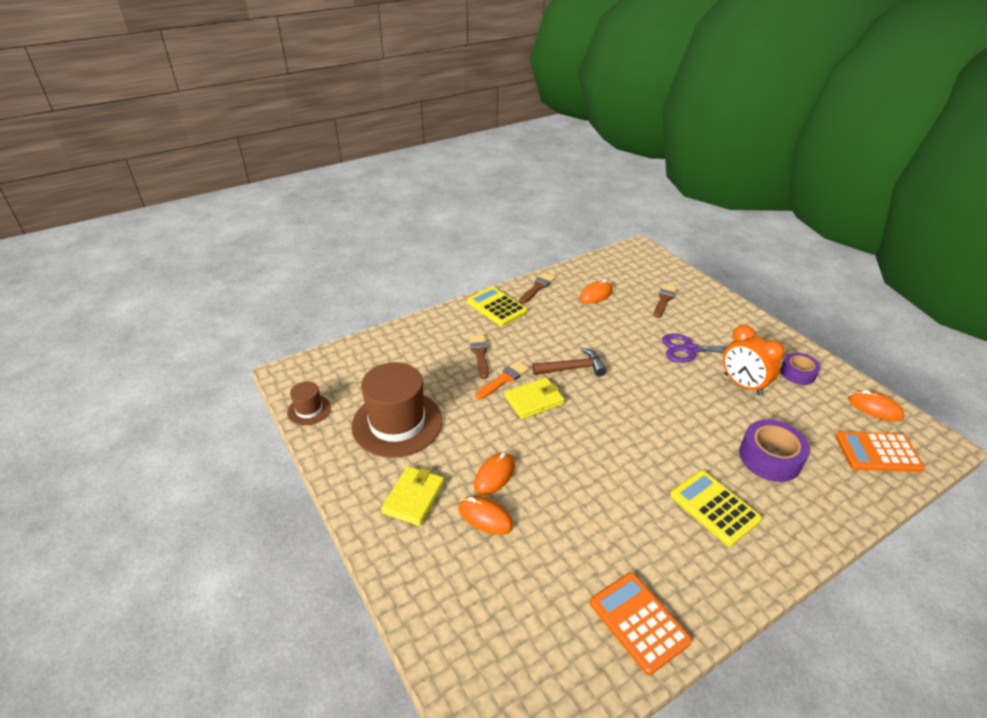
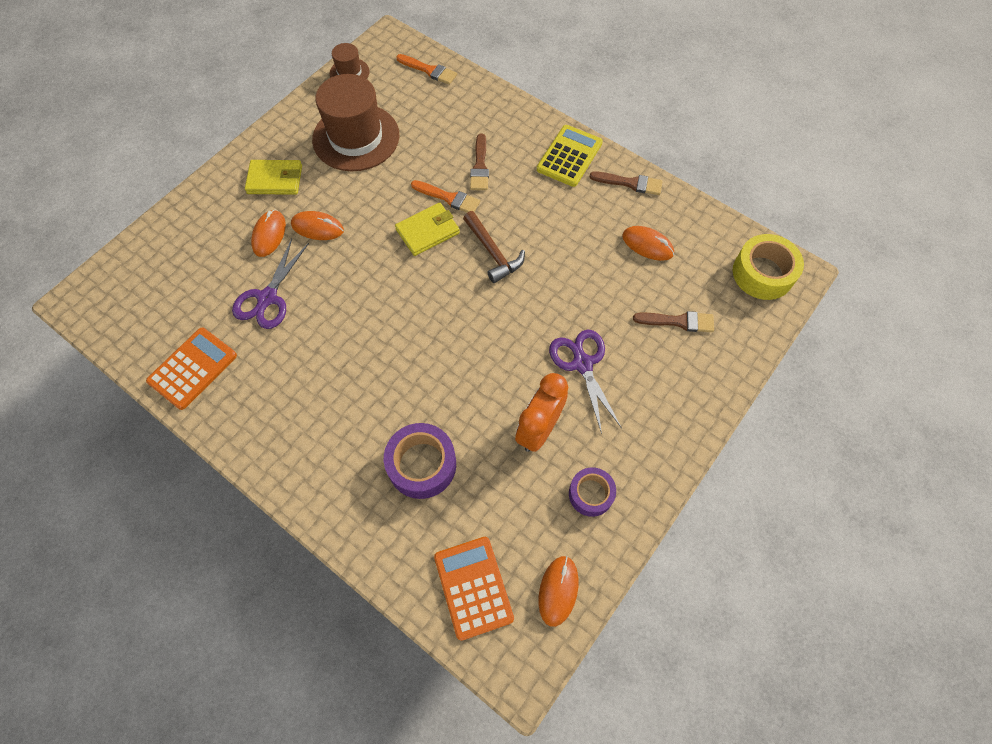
camera: 70 degrees right, 25 degrees up
(349, 357) = (429, 70): none -> orange brush
(480, 354) = (480, 166): brown brush -> brown brush turned 120 degrees clockwise
(534, 400) = (427, 231): yellow wallet -> yellow wallet turned 75 degrees counterclockwise
(566, 534) = (268, 298): none -> purple scissors
(636, 259) = (762, 273): none -> yellow tape
(714, 507) = (333, 415): yellow calculator -> none

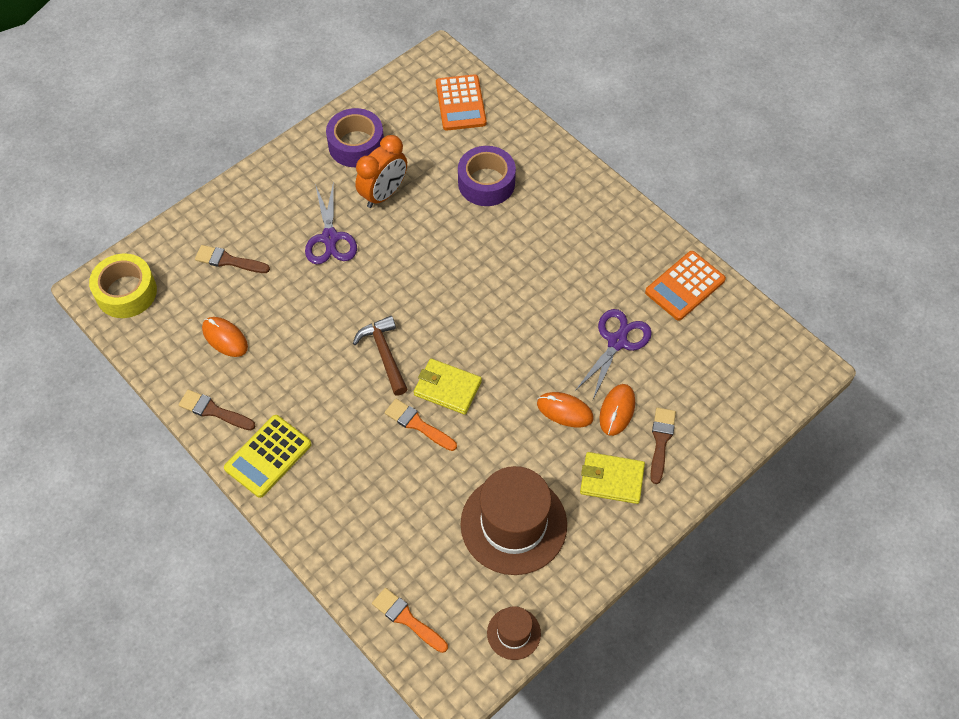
camera: 170 degrees left, 5 degrees down
(427, 231) = (447, 388): yellow wallet -> yellow wallet turned 45 degrees clockwise
(480, 166) = (374, 459): brown brush -> brown brush (661, 441)
(558, 590) = (400, 93): orange mouse -> none
(591, 494) = (356, 145): purple tape -> purple tape, size x1.56

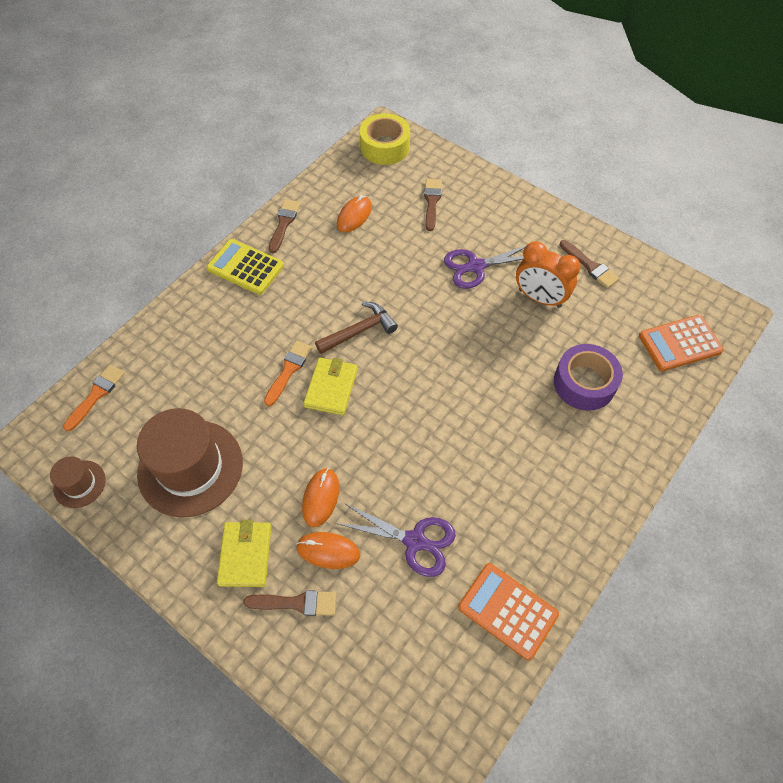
camera: 80 degrees right, 0 degrees up
(356, 145) = (590, 266): purple tape -> brown brush

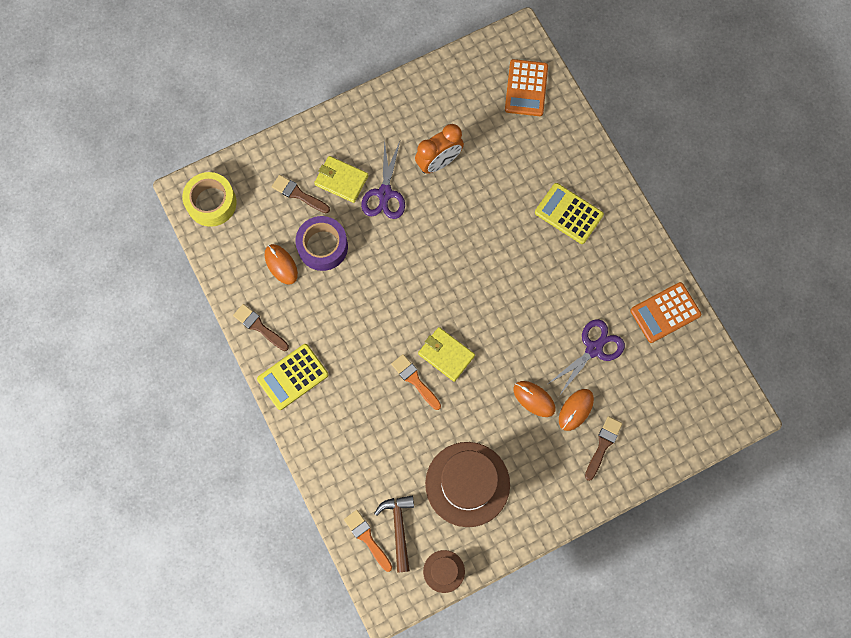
camera: 65 degrees left, 15 degrees up
(245, 555) = (554, 467): yellow wallet -> yellow wallet (341, 180)
(359, 331) = (403, 311): brown hammer -> brown hammer (398, 528)
(565, 445) = (568, 213): none -> yellow calculator
(584, 383) = (527, 173): purple tape -> purple tape (322, 246)
(590, 266) = (427, 108): brown brush -> none

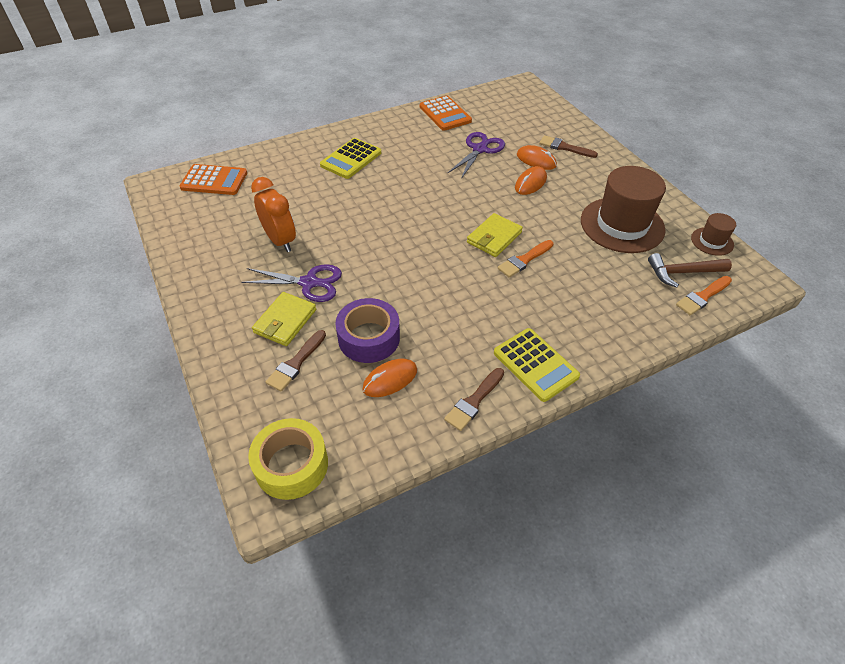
camera: 90 degrees left, 25 degrees down
(593, 349) = (479, 149): purple scissors -> purple scissors turned 75 degrees clockwise

